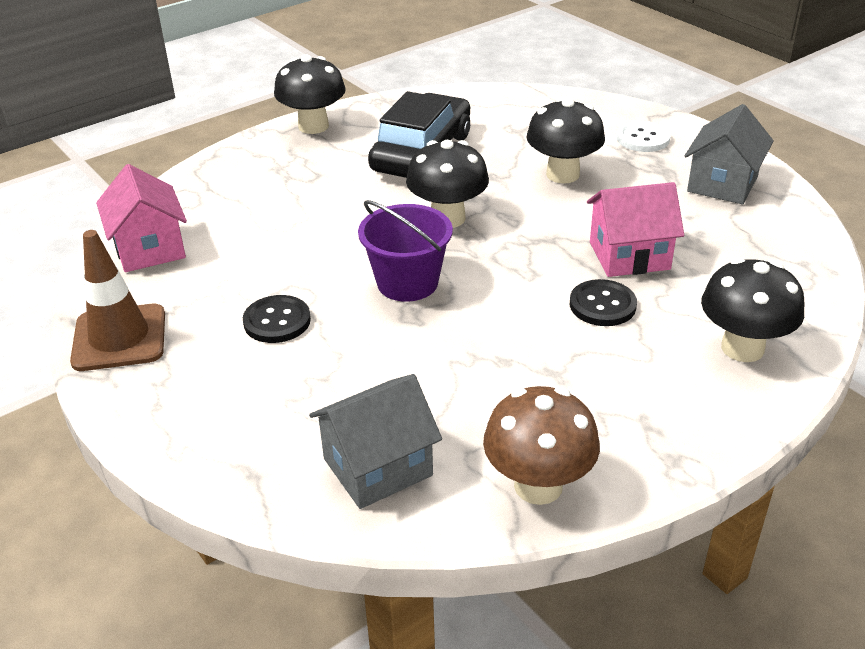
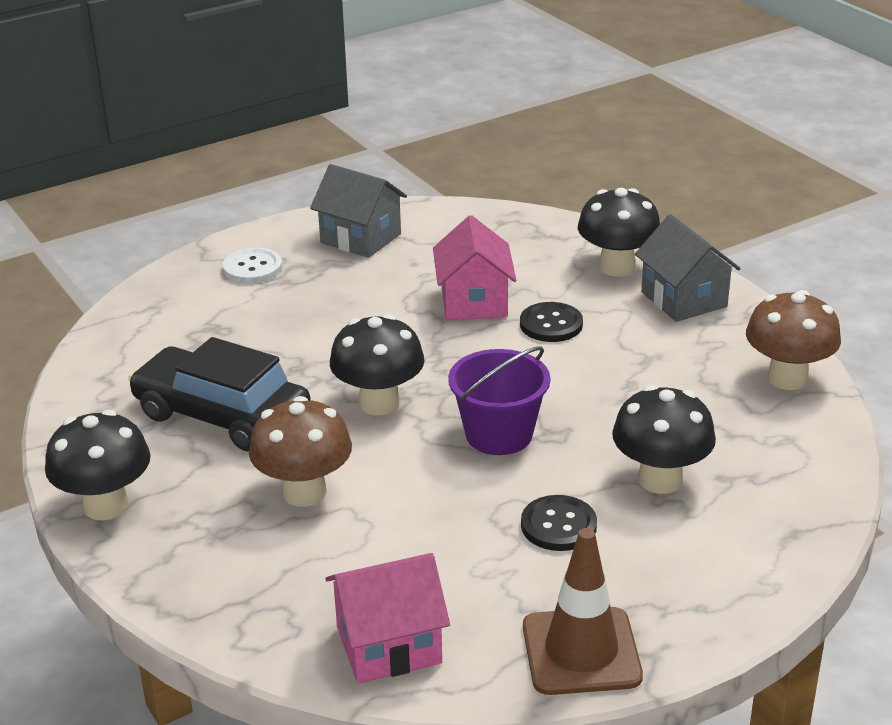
camera: 85 degrees left, 5 degrees down
(326, 197) = (304, 492): none -> brown mushroom
(377, 467) = (776, 459): grey house -> grey house (684, 299)
(562, 174) = (310, 323): black mushroom -> black mushroom (660, 480)

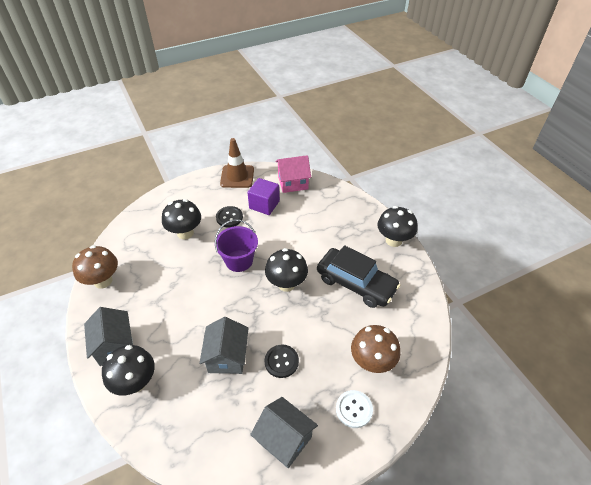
camera: 175 degrees left, 15 degrees up
(304, 492) = (319, 239): brown mushroom -> brown mushroom (372, 362)
(467, 567) = (264, 205): none -> purple cube
(474, 302) = (227, 357): pink house -> grey house
(551, 324) = (192, 332): black button -> black button (281, 361)

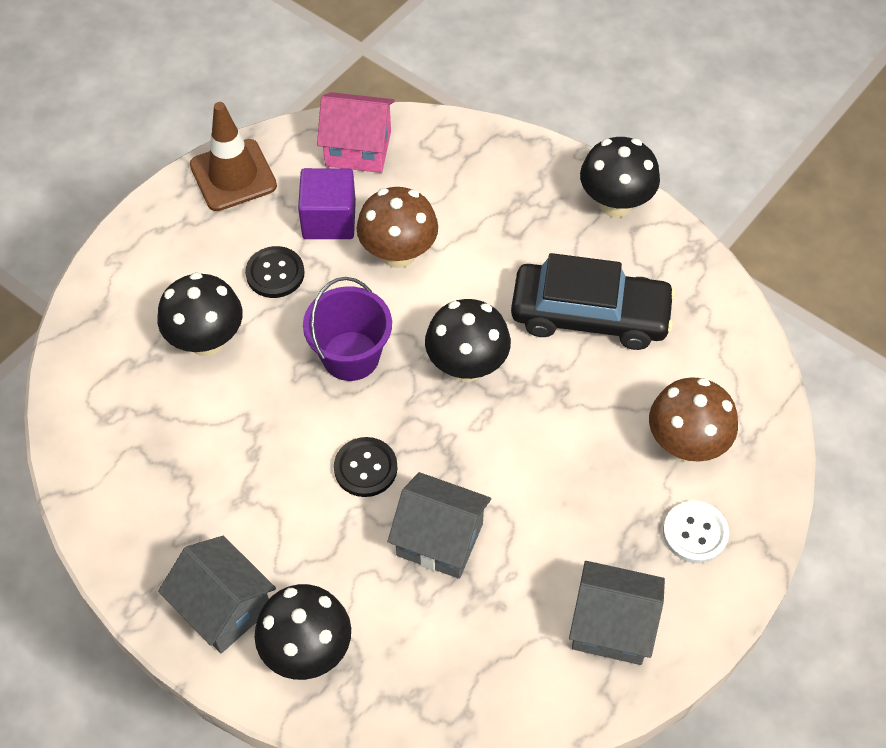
camera: 25 degrees left, 10 degrees up
(103, 281) = (108, 502): brown mushroom -> brown mushroom (398, 254)
(227, 357) = (440, 539): grey house -> grey house turned 45 degrees counterclockwise
(281, 361) = (537, 507): black button -> black button (365, 468)
(293, 183) = (358, 148): pink house -> pink house turned 45 degrees clockwise

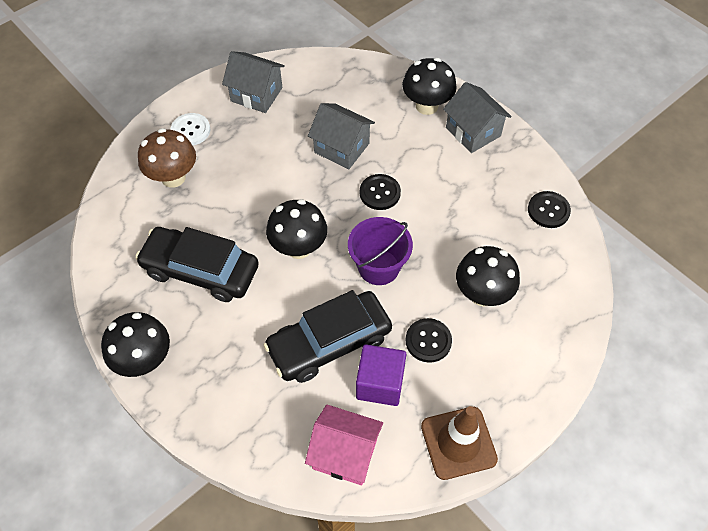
camera: 170 degrees left, 0 degrees up
(106, 479) = (548, 210): none -> black button
(398, 254) = (329, 343): brown mushroom -> black car

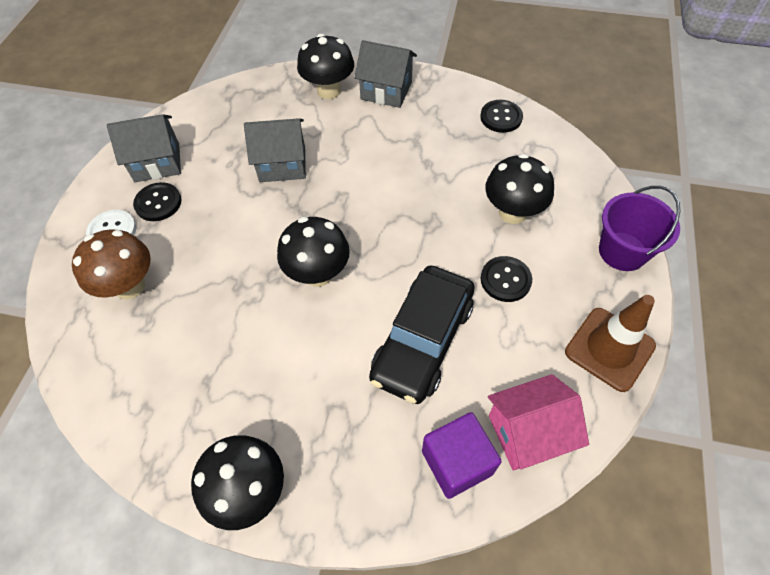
camera: 35 degrees left, 0 degrees up
(201, 270) = (236, 357): black car -> none
(378, 267) = (406, 245): purple bucket -> purple bucket (622, 251)
(380, 193) = (351, 182): black button -> black button (158, 203)
(380, 383) = (499, 345): purple cube -> purple cube (457, 462)

